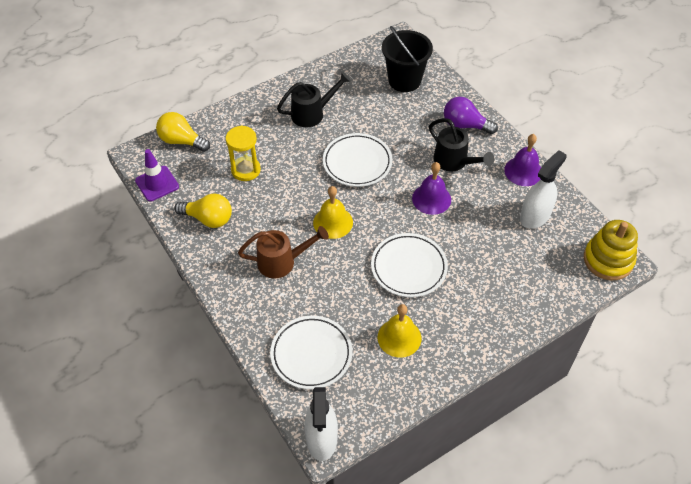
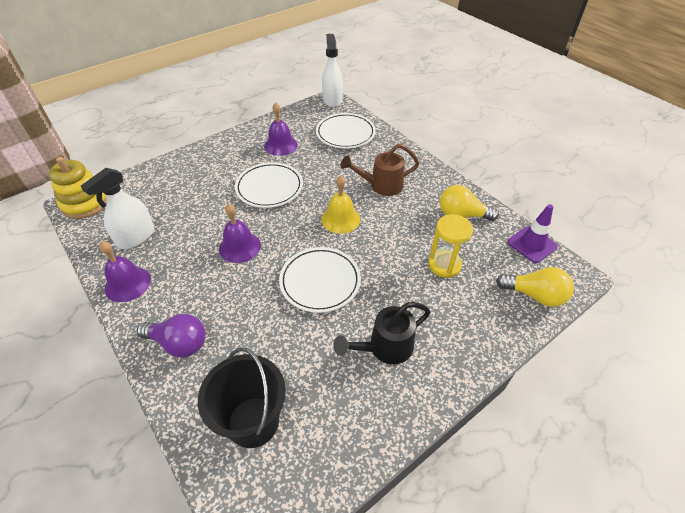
camera: 175 degrees right, 5 degrees down
(399, 337) = (281, 145): yellow bell -> purple bell
(454, 162) = (205, 290): black watering can -> none

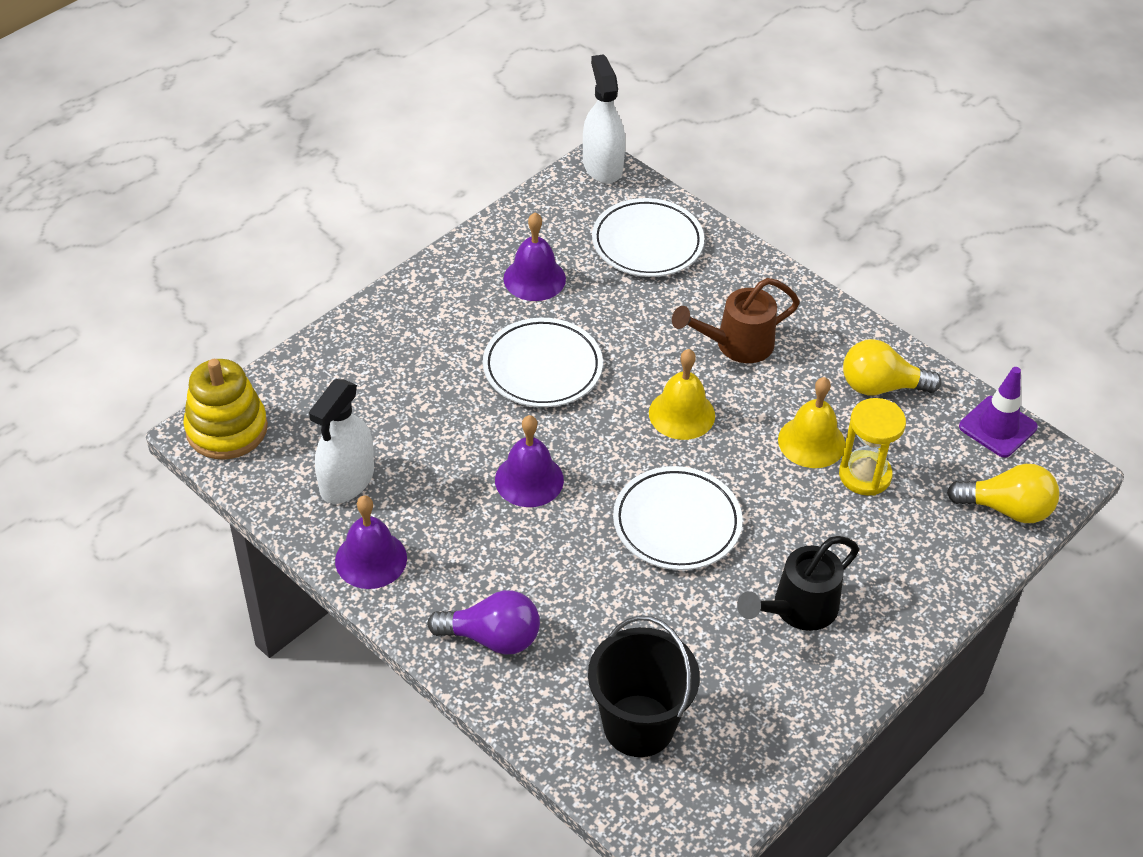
camera: 10 degrees left, 0 degrees up
(414, 242) = (811, 442): none -> yellow bell

